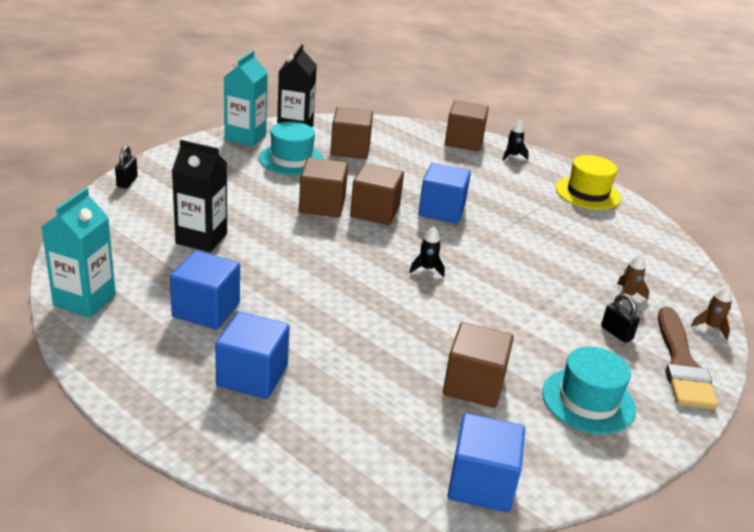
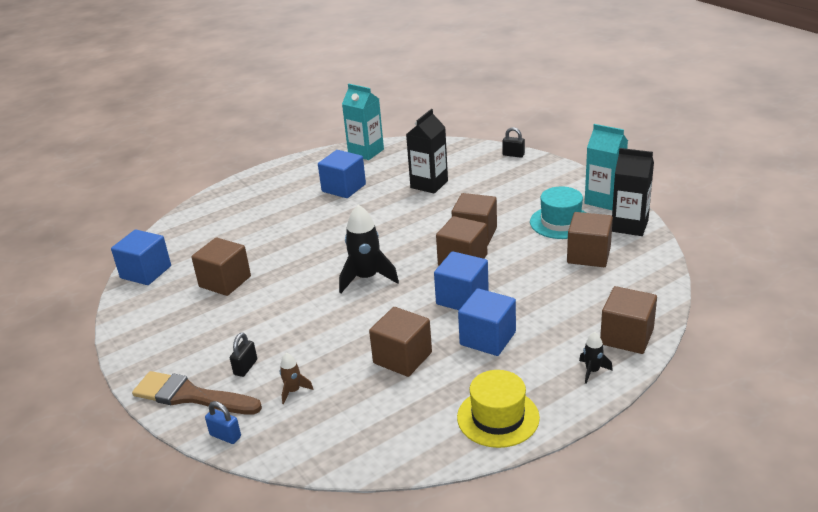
camera: 110 degrees right, 0 degrees up
(252, 376) = (274, 203): blue cube -> blue cube (487, 338)
(427, 269) = (367, 278): black rocket -> black rocket, size x2.01
(545, 238) = (402, 358): none -> brown cube
(588, 400) = (182, 331): turquoise hat -> none
(616, 333) = (245, 367): black padlock -> black padlock turned 45 degrees counterclockwise
(711, 327) = (225, 436): brown rocket -> blue padlock

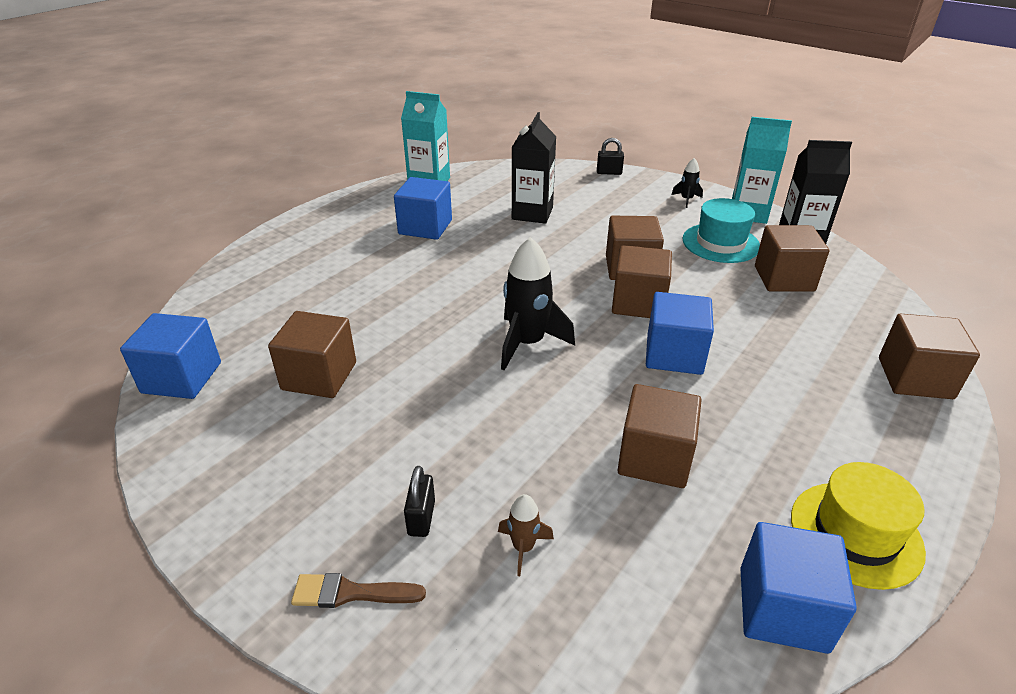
camera: 20 degrees left, 5 degrees up
(191, 396) = (351, 593): brown brush -> brown brush, size x0.55
(225, 436) = (451, 665): blue padlock -> none
(487, 338) = (748, 408): blue cube -> blue cube (782, 609)
(592, 371) = (916, 434): black rocket -> black rocket (686, 200)

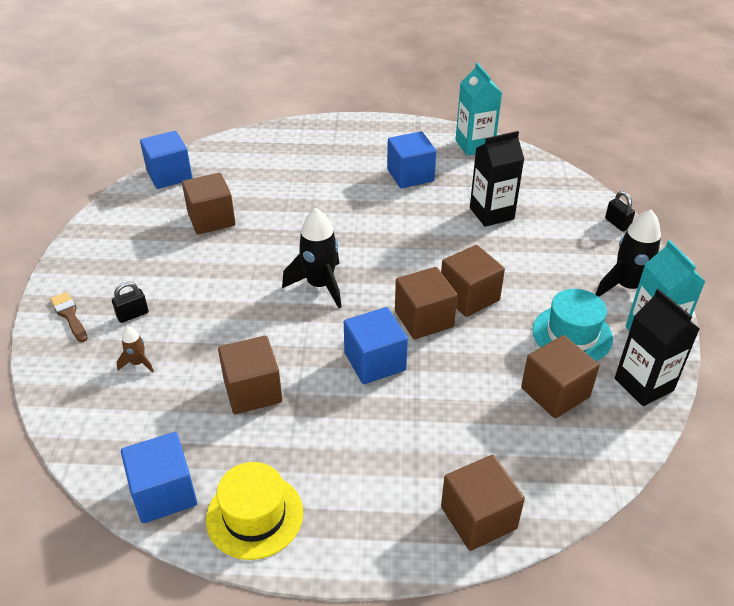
camera: 55 degrees right, 5 degrees up
(686, 200) = (627, 287): black rocket -> black rocket, size x2.01

